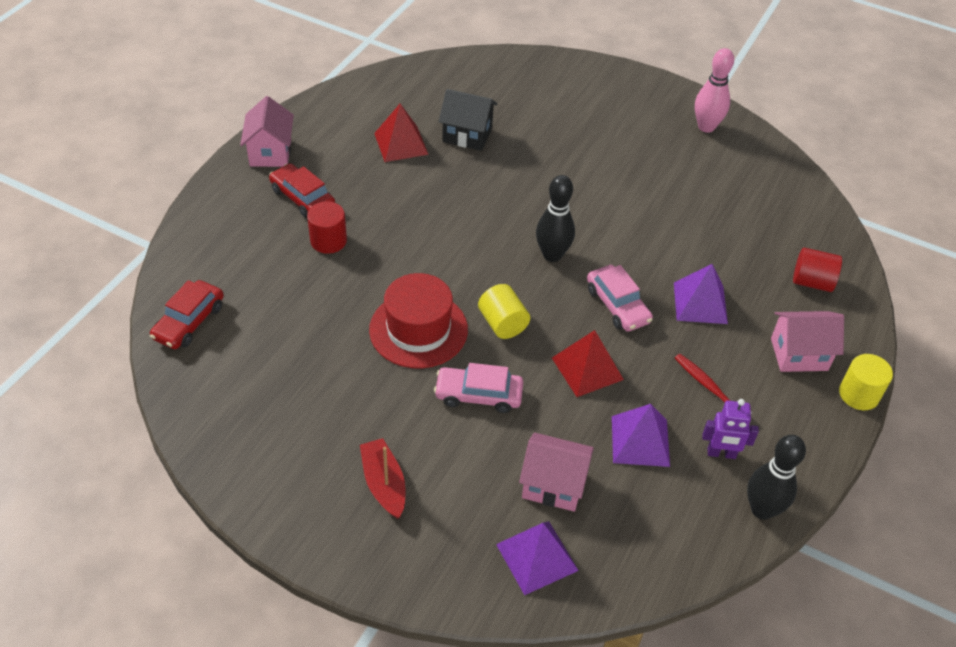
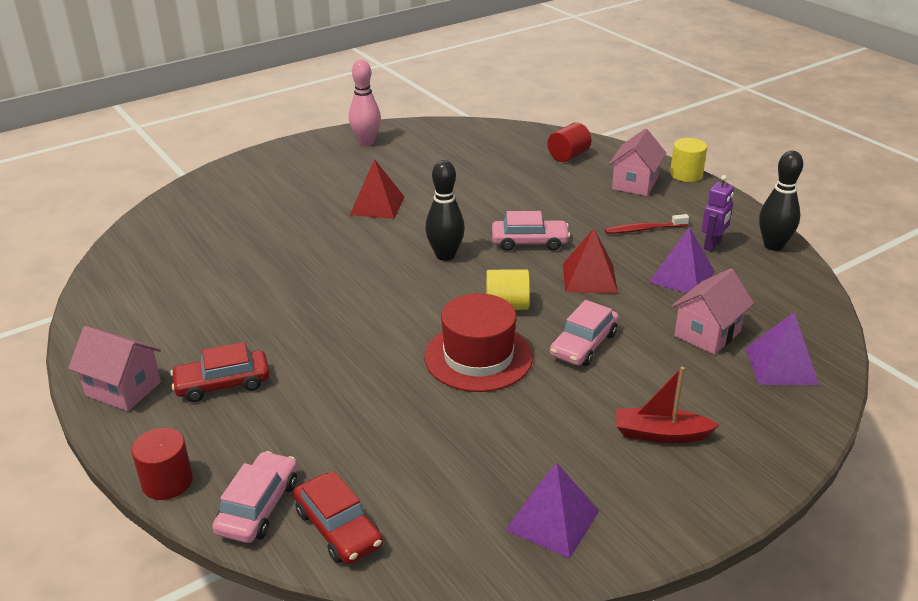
camera: 60 degrees left, 15 degrees down
(191, 273) = (258, 507): none -> pink car
(328, 241) = (306, 382): red cylinder -> red cylinder (167, 482)
(401, 143) = (213, 296): red pyramid -> red pyramid (377, 205)
(467, 135) = (245, 254): black house -> none
(700, 303) = (555, 205): purple pyramid -> purple pyramid (552, 520)

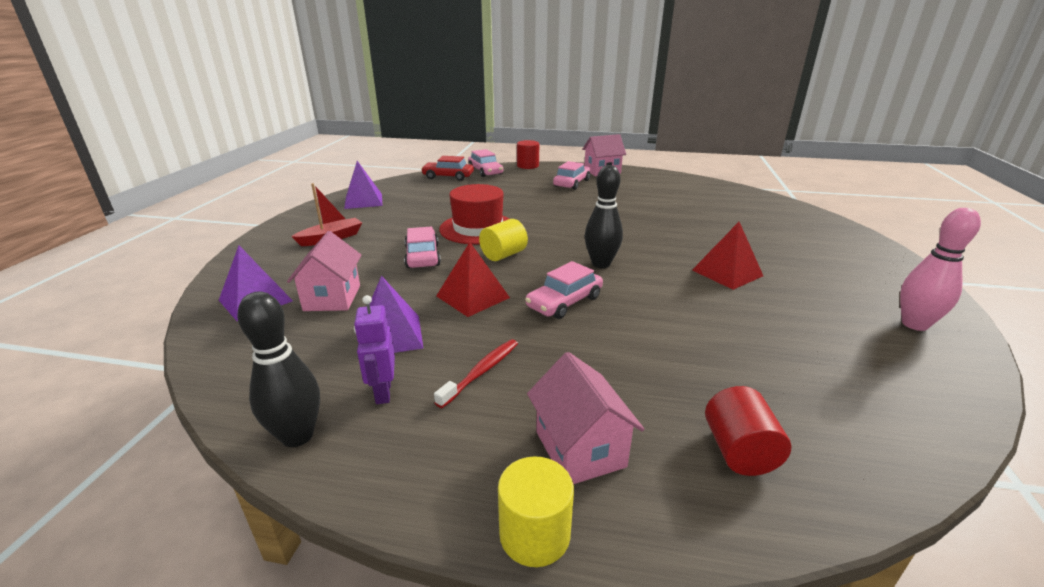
camera: 135 degrees right, 5 degrees down
(222, 384) = (572, 183): red car -> pink car

